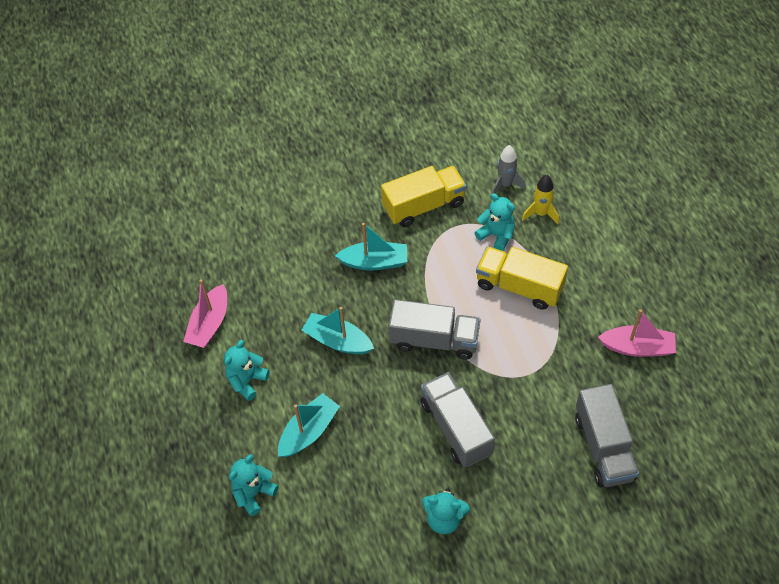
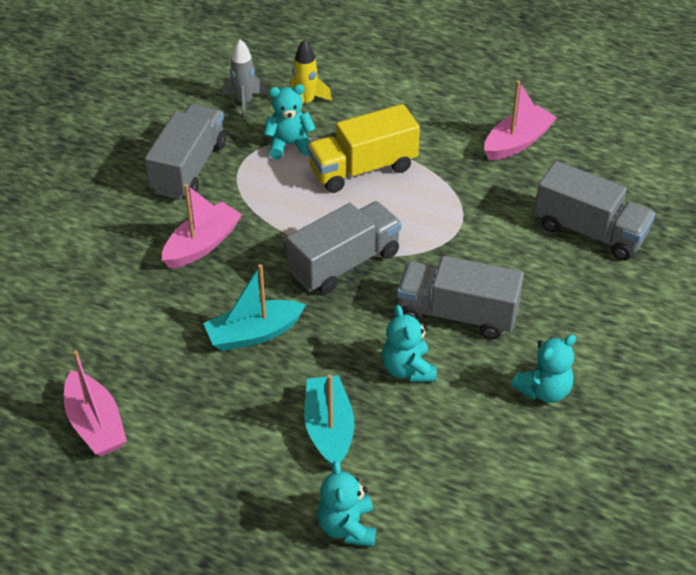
camera: 50 degrees left, 10 degrees down
(247, 381) = (206, 440): turquoise teddy bear -> turquoise teddy bear (408, 369)
(374, 262) = (202, 244): turquoise boat -> pink boat
(424, 206) = (189, 168): yellow truck -> grey truck

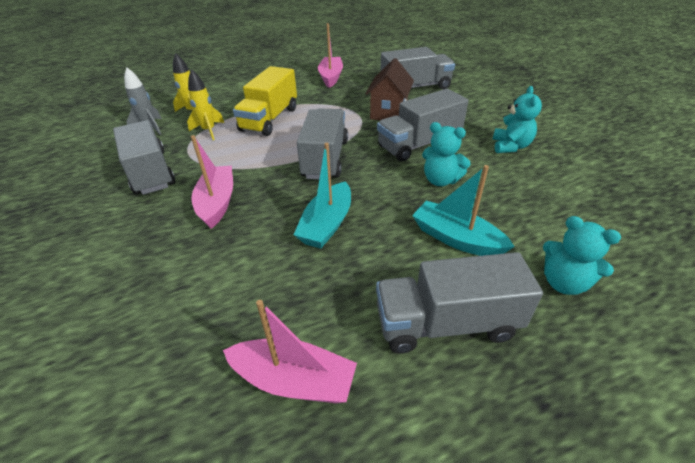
camera: 45 degrees left, 5 degrees down
(223, 475) = (446, 323): none -> grey truck
(289, 145) = (209, 131): turquoise teddy bear -> yellow rocket
(495, 248) = (389, 112): none -> brown house

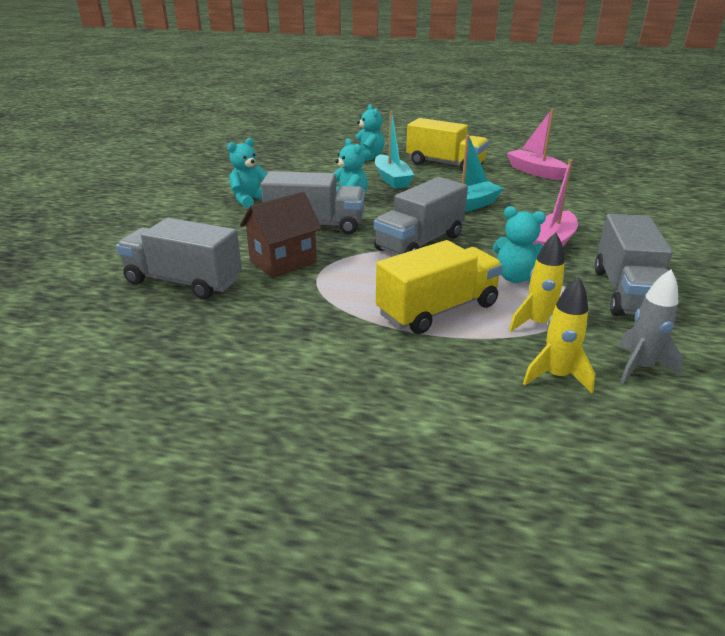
camera: 145 degrees left, 10 degrees down
(234, 155) = (515, 277): none -> turquoise teddy bear
(331, 77) = (250, 356): pink boat -> none
(446, 323) = (445, 164): grey truck -> yellow truck

